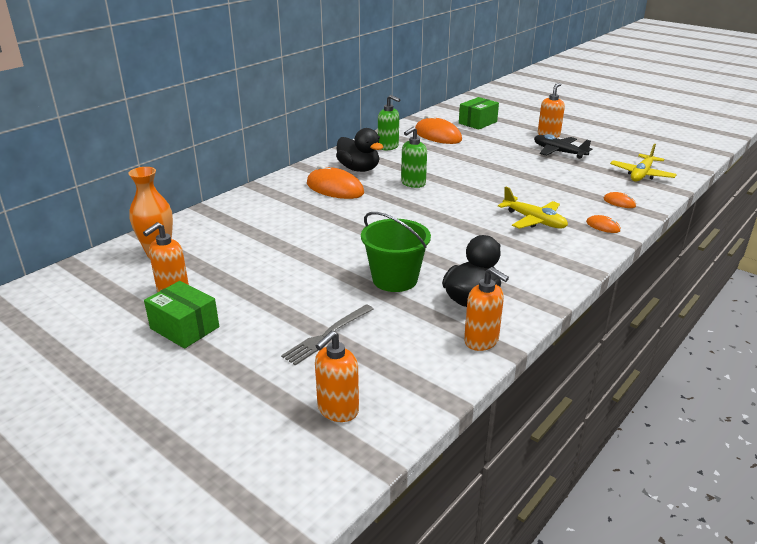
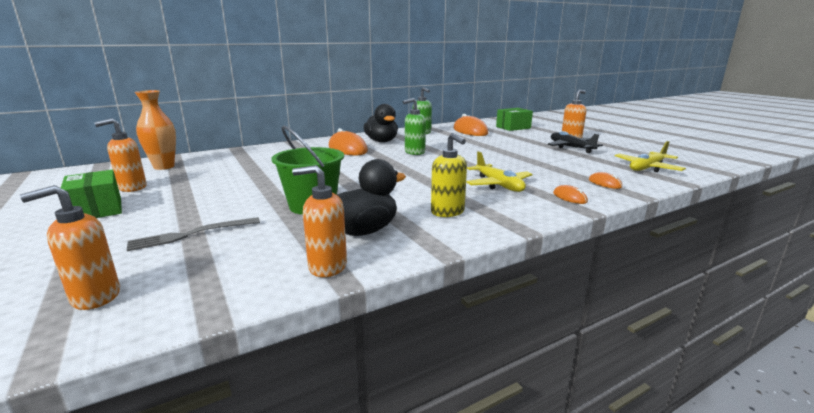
camera: 20 degrees right, 10 degrees down
(481, 341) = (327, 266): orange soap dispenser -> orange soap dispenser turned 120 degrees clockwise
(520, 264) = (448, 212): none -> yellow soap dispenser

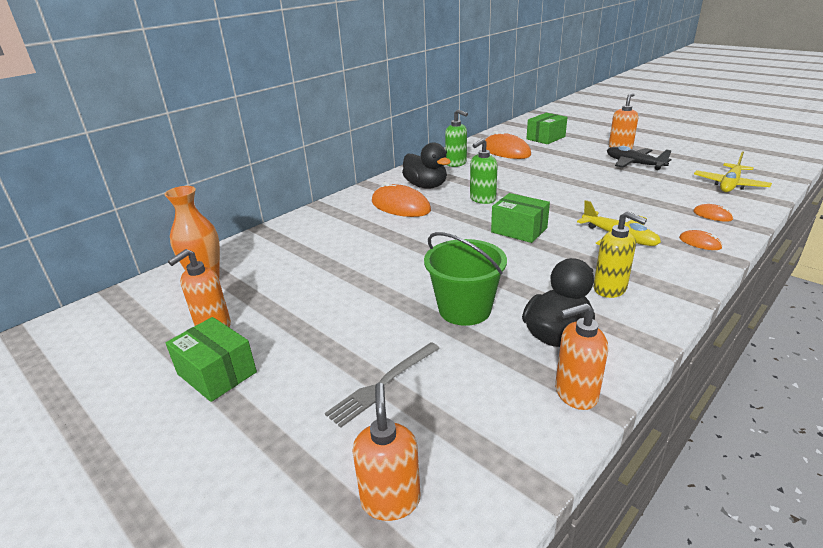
camera: 15 degrees left, 10 degrees up
(95, 297) = (390, 500): orange soap dispenser -> orange soap dispenser turned 135 degrees clockwise
(419, 171) = (519, 230): none -> green box

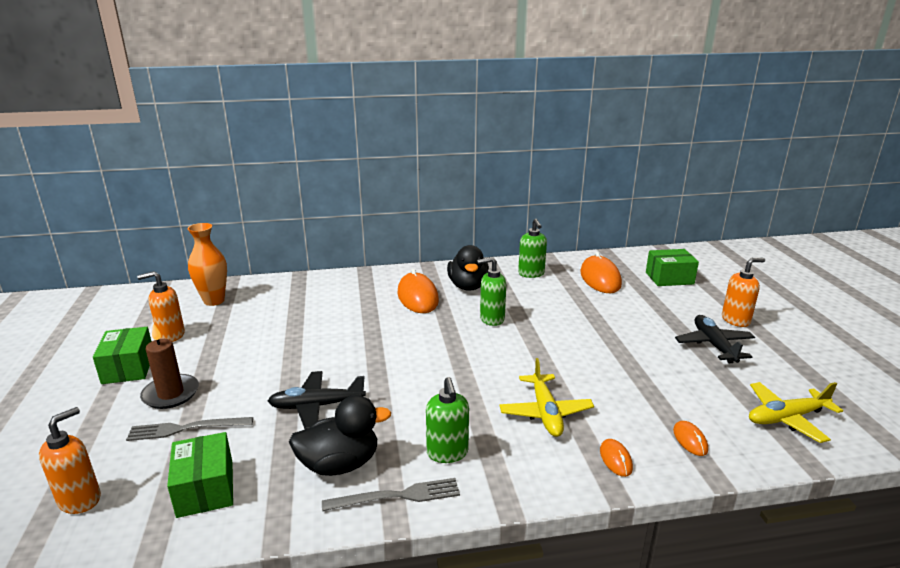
camera: 35 degrees right, 5 degrees down
(311, 369) = (171, 394): none -> brown candle
(464, 309) = (316, 406): green bucket -> black plane
(519, 230) = (471, 362): green box -> green box (205, 489)
(575, 393) = (274, 513): orange soap dispenser -> none
(610, 289) = (447, 453): yellow soap dispenser -> green soap dispenser
(631, 331) = (397, 496): none -> grey fork

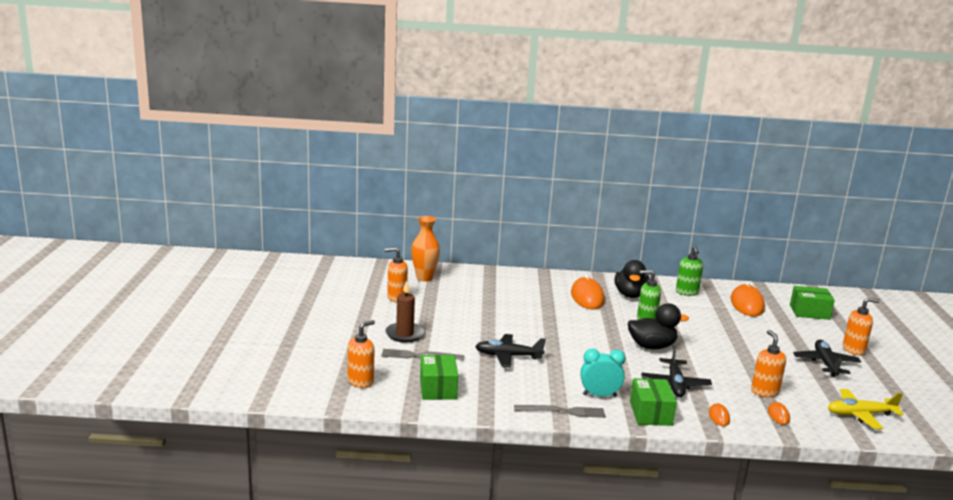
camera: 10 degrees right, 5 degrees down
(128, 368) = (371, 314): green box -> green box (650, 413)
(340, 464) = (525, 390): black duck -> black duck (651, 346)
(447, 453) = (599, 395): green soap dispenser -> turquoise clock
(545, 413) = (675, 384): yellow plane -> black plane
(659, 403) = (764, 392): none -> orange soap dispenser

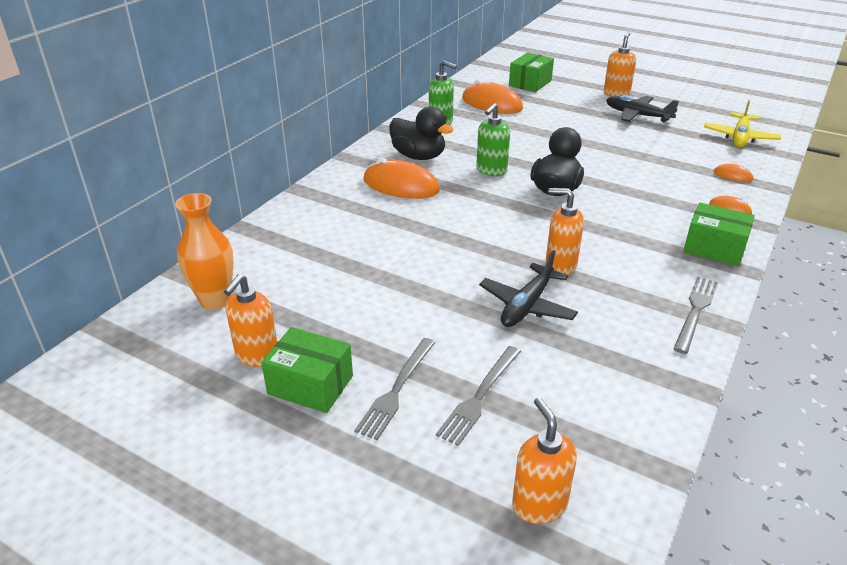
camera: 60 degrees left, 15 degrees up
(404, 334) = (396, 390): brown candle -> grey fork
(438, 388) = (596, 411): green box -> green box (310, 385)
(599, 395) = (661, 268): turquoise clock -> none
(675, 384) = (651, 208): black plane -> none
(764, 392) = (683, 165): orange soap dispenser -> orange soap dispenser (560, 266)

